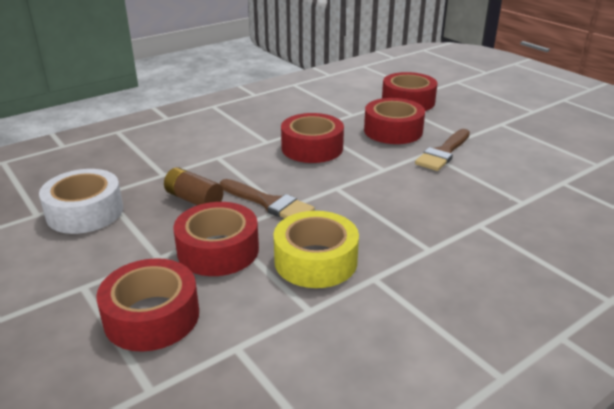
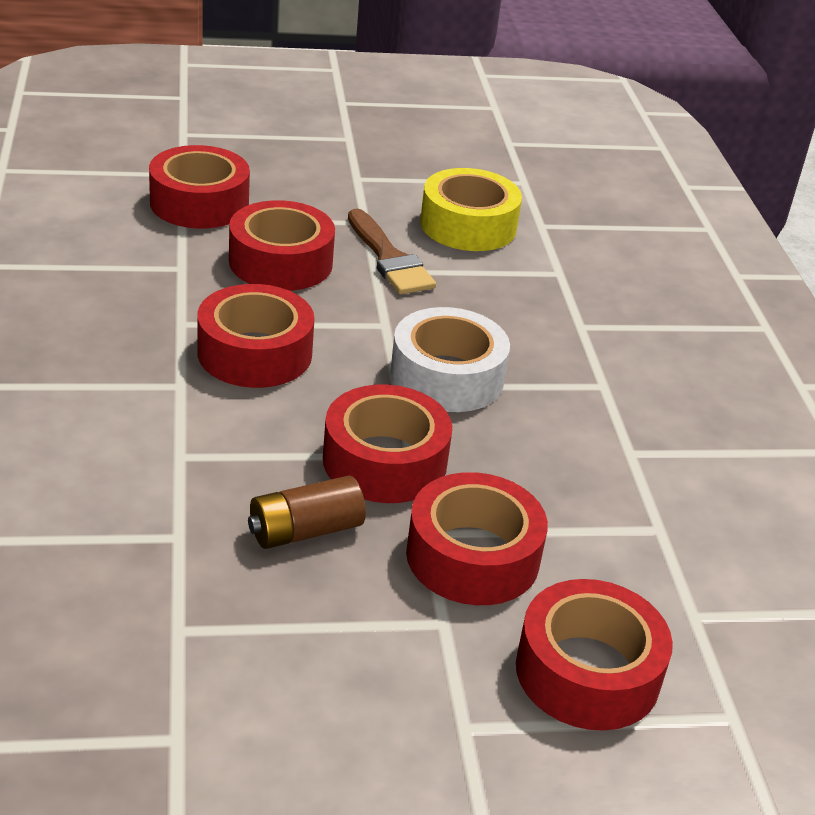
camera: 65 degrees left, 5 degrees up
(85, 212) = (229, 670): white tape -> white tape (447, 376)
(269, 203) = (384, 461): brown brush -> red tape
(315, 261) = (563, 481): yellow tape -> yellow tape (468, 225)

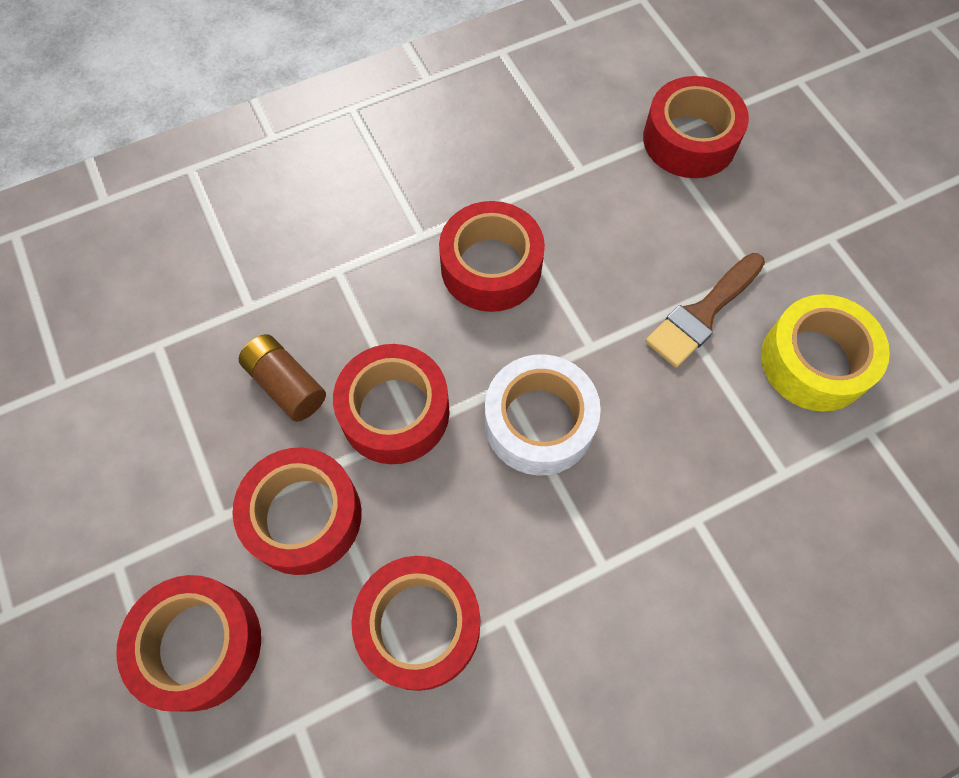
camera: 75 degrees right, 30 degrees up
(280, 262) = (637, 233): red tape -> red tape (419, 625)

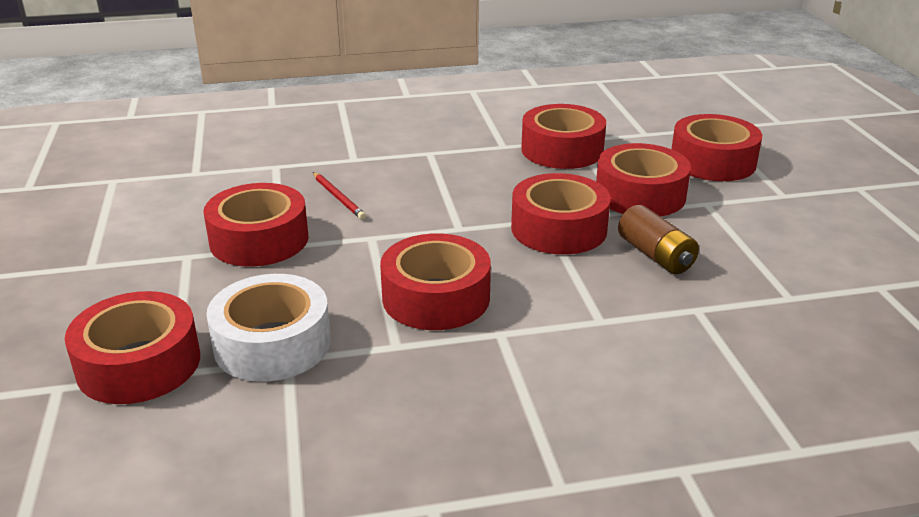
camera: 165 degrees left, 35 degrees down
(539, 422) = (440, 208): white tape -> white tape (272, 343)
(665, 416) = (338, 197): none -> red pencil
(702, 313) = (259, 240): brown brush -> red tape
(814, 361) = (196, 204): yellow tape -> none

